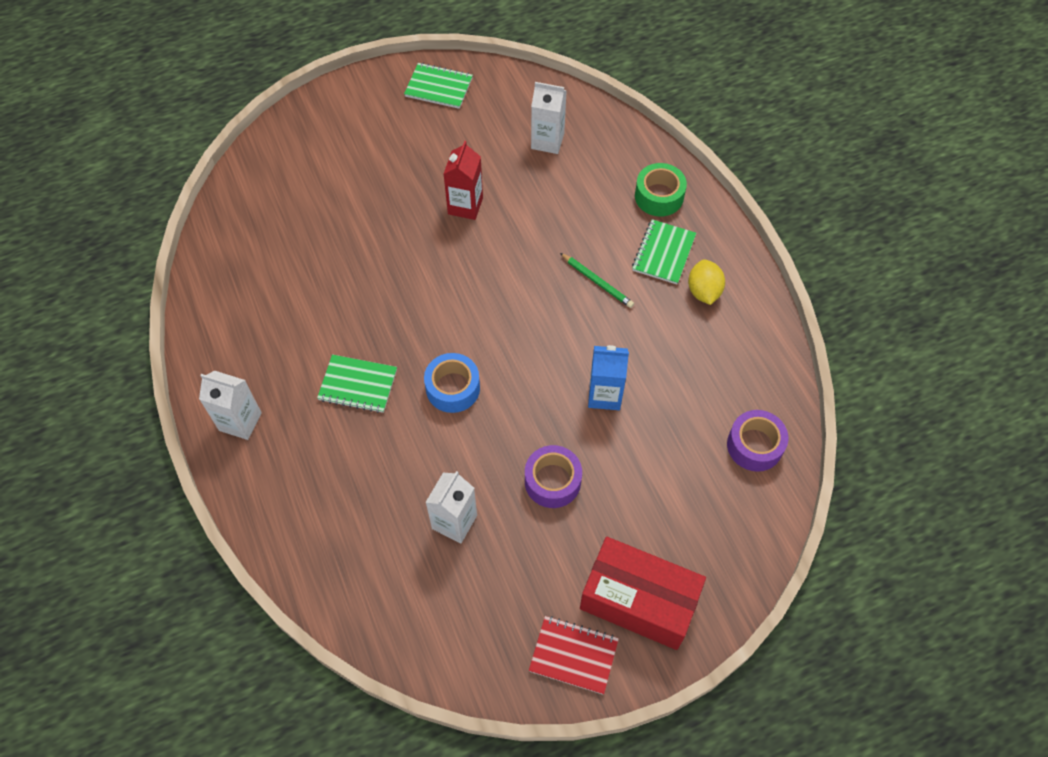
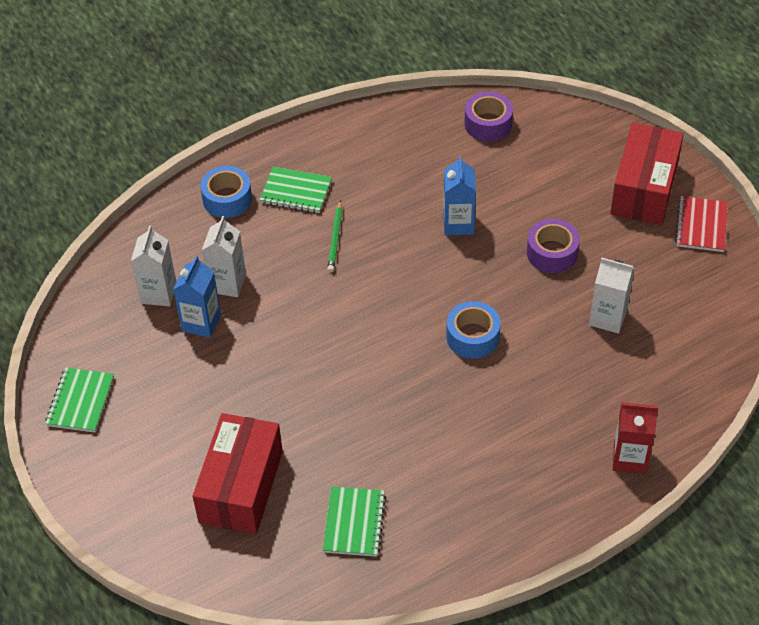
camera: 95 degrees left, 10 degrees down
(240, 421) = (545, 510): white carton -> white carton (227, 283)
(326, 192) = (241, 487): none -> red box
(358, 385) = (484, 414): green notebook -> green notebook (354, 523)
(465, 206) = (251, 354): red carton -> red carton (629, 458)
(508, 171) = (201, 323): none -> blue carton
(597, 282) = (335, 238): green pencil -> green pencil turned 150 degrees clockwise
(659, 196) = (227, 199): green tape -> blue tape
(703, 291) = (336, 161): yellow lemon -> none

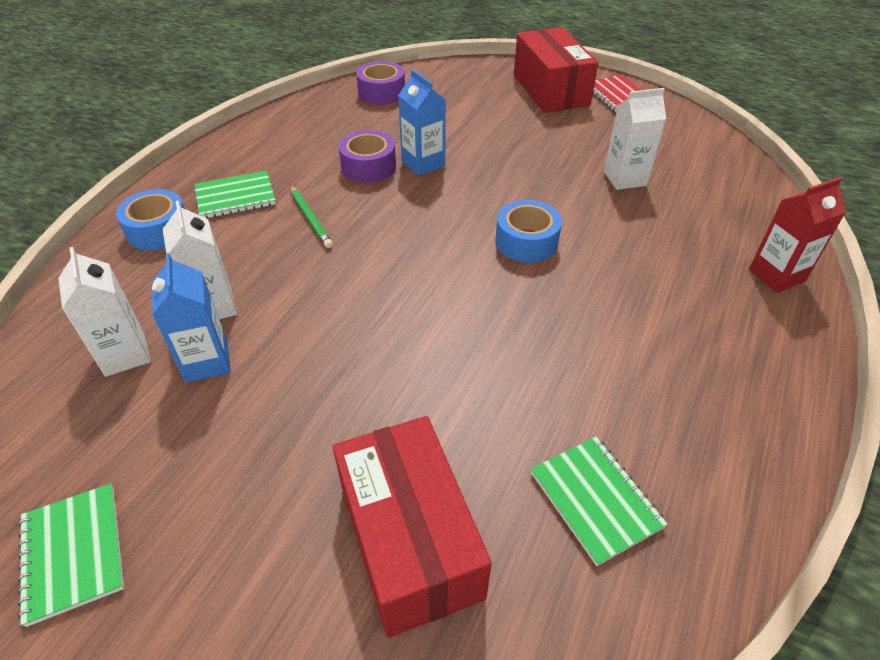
camera: 35 degrees left, 5 degrees down
(552, 253) = (526, 153): purple tape -> purple tape (368, 166)

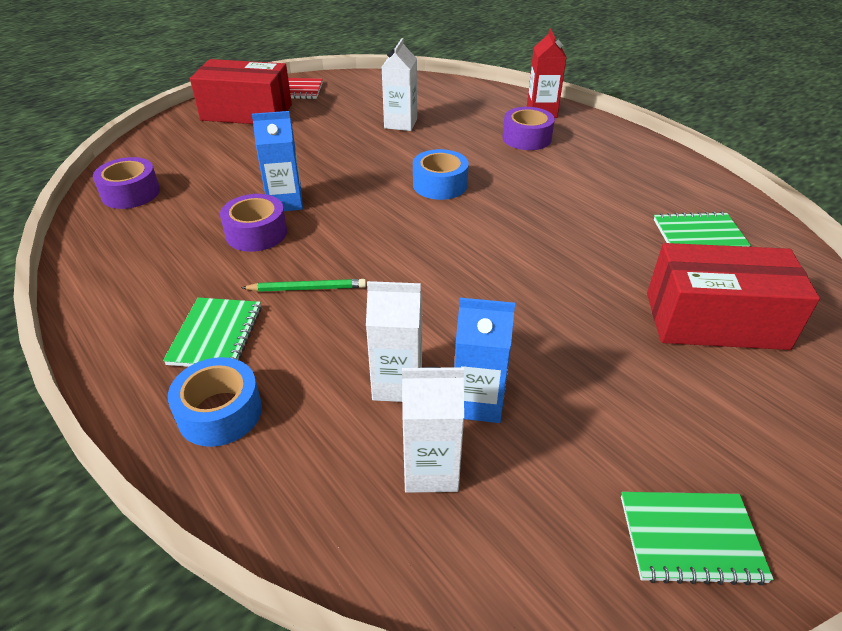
camera: 65 degrees left, 5 degrees down
(691, 279) = (526, 138): none -> purple tape

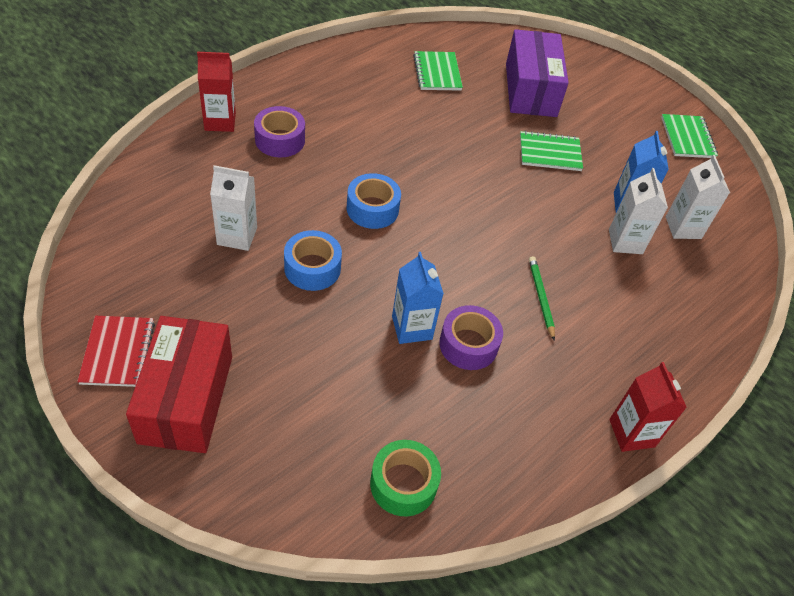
camera: 100 degrees left, 10 degrees up
(101, 338) = (632, 433): none -> red carton
(131, 193) = (403, 484): purple tape -> green tape
(216, 335) = (607, 351): green notebook -> green notebook (550, 153)
(220, 412) = (677, 334): blue tape -> blue tape (312, 268)
(715, 320) = (530, 90): red box -> purple box

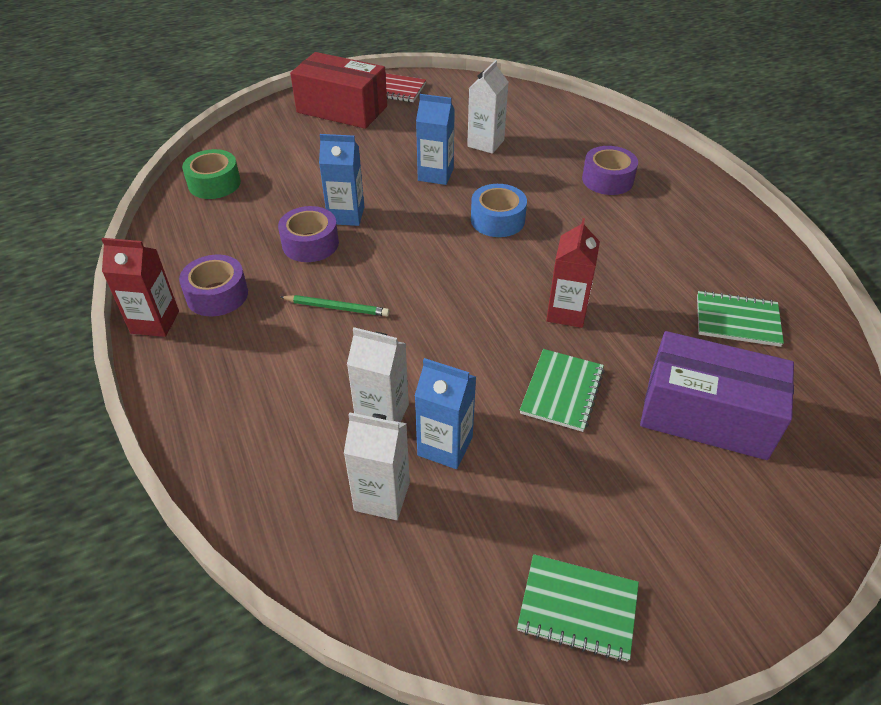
camera: 115 degrees right, 5 degrees down
(220, 121) = (637, 150): red carton -> red carton (566, 312)
(312, 268) = (435, 174): blue tape -> blue carton
(573, 396) = (217, 295): none -> purple tape

